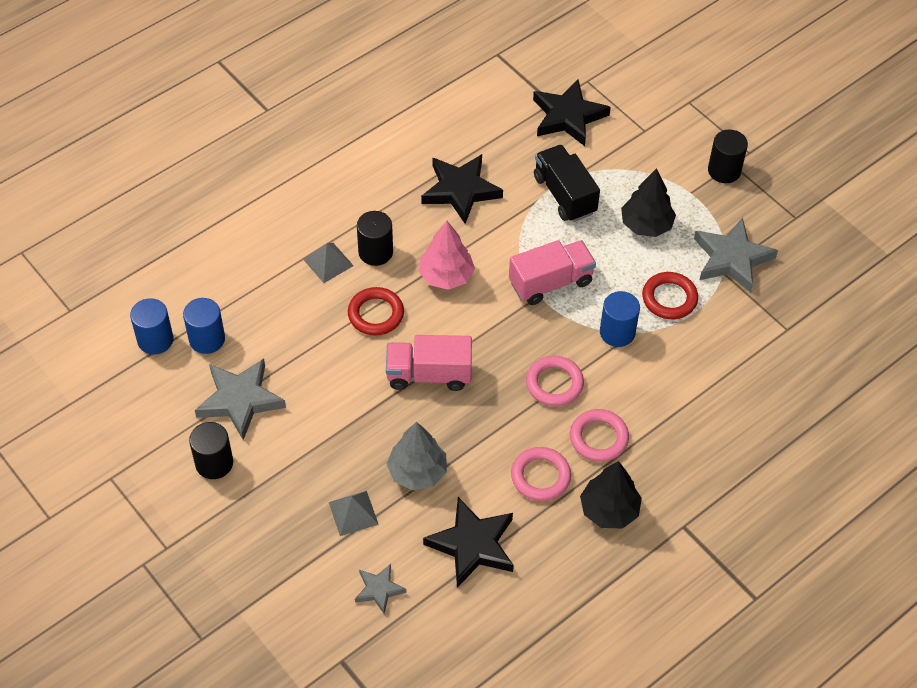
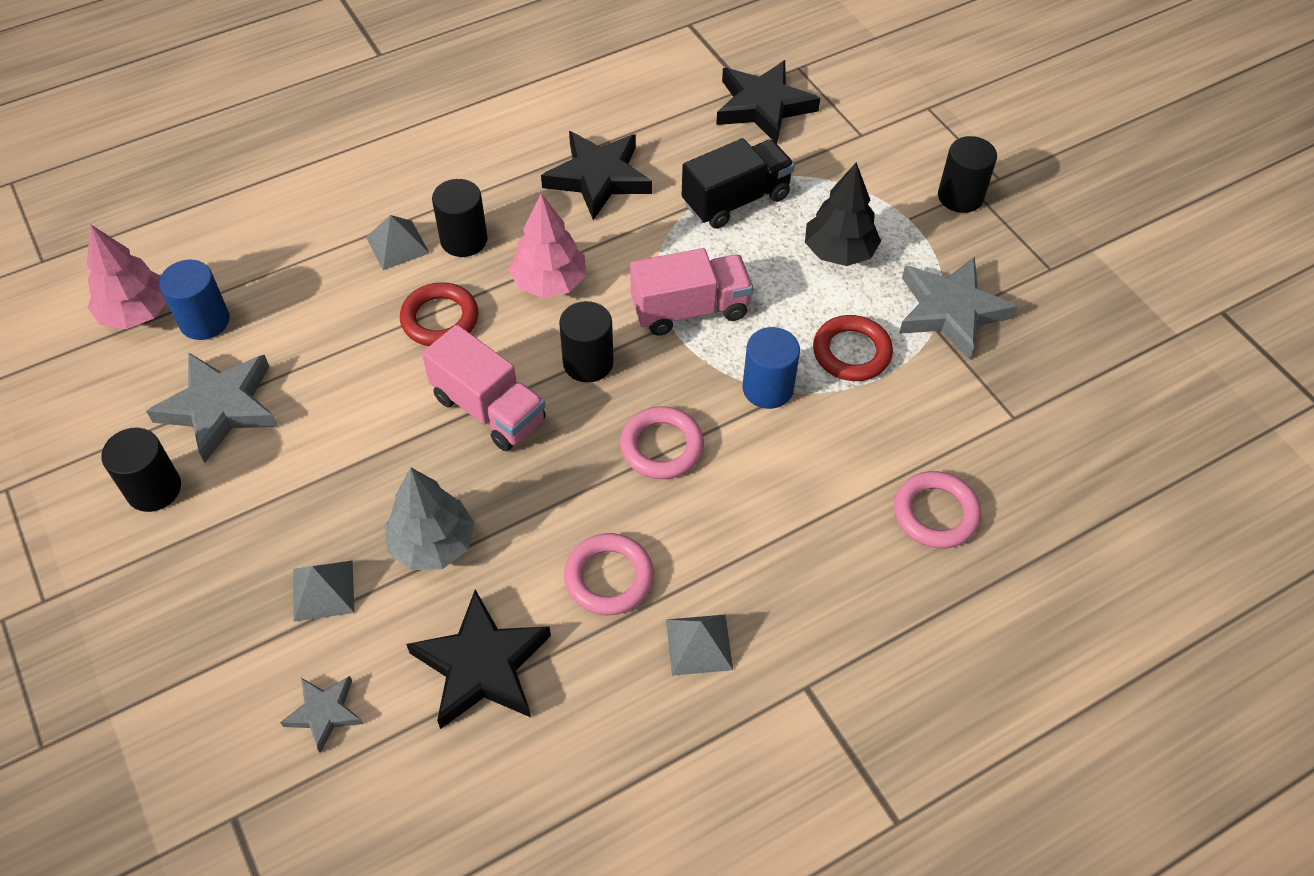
camera: 10 degrees right, 0 degrees up
(155, 340) = (137, 313): blue cylinder -> pink tree
(429, 374) = (488, 409): pink truck -> pink truck turned 150 degrees counterclockwise
(489, 331) = (588, 363): none -> black cylinder
(564, 195) = (736, 200): black truck -> black truck turned 75 degrees clockwise
(598, 438) = (707, 533): pink ring -> pink ring (935, 513)
(609, 510) = (699, 644): black tree -> grey pyramid

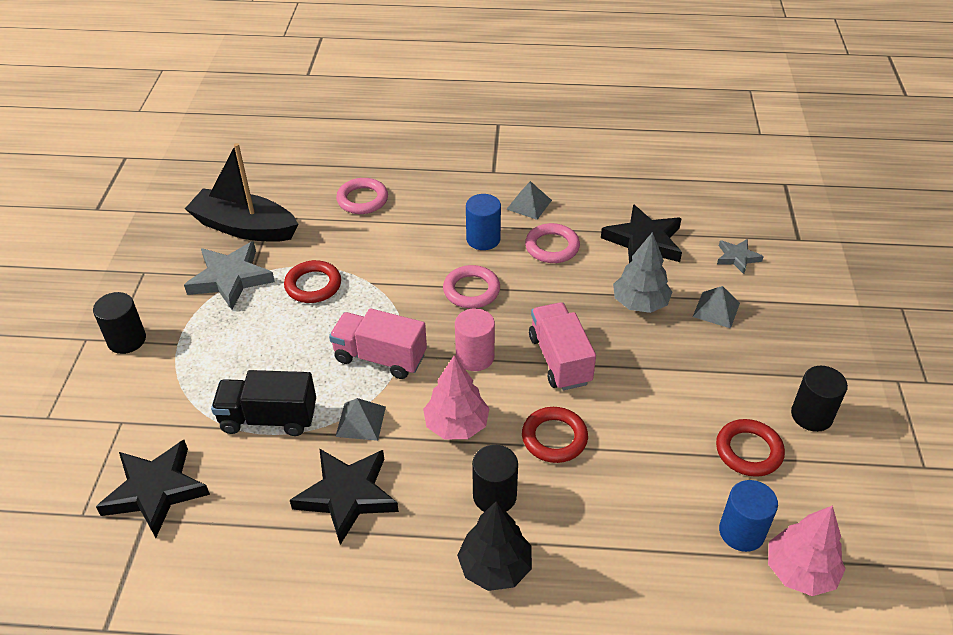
camera: 145 degrees left, 10 degrees down
(220, 407) = (748, 451): grey star -> red ring
(397, 245) = (550, 520): grey pyramid -> grey pyramid (360, 421)
(588, 363) = (475, 357): black cylinder -> pink cylinder
(767, 388) = (382, 290): blue cylinder -> blue cylinder (483, 239)
(839, 252) = (247, 345): black tree -> black tree (495, 567)
(1024, 383) = (244, 227): none -> black boat

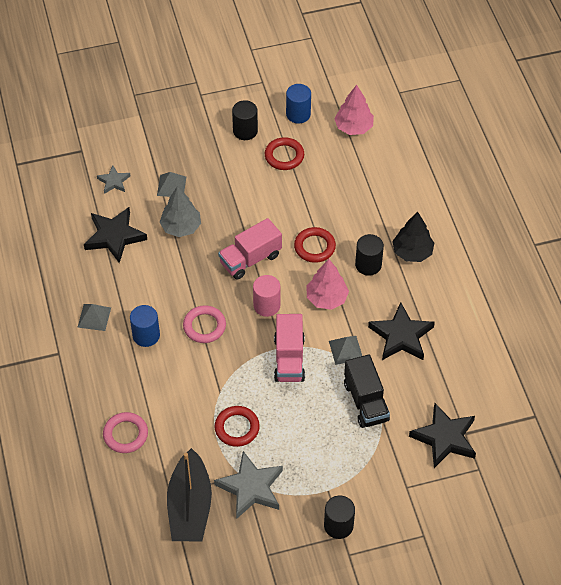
camera: 110 degrees left, 10 degrees up
(552, 247) = (140, 290): pink ring -> none
(741, 532) = (340, 153): blue cylinder -> blue cylinder (298, 114)

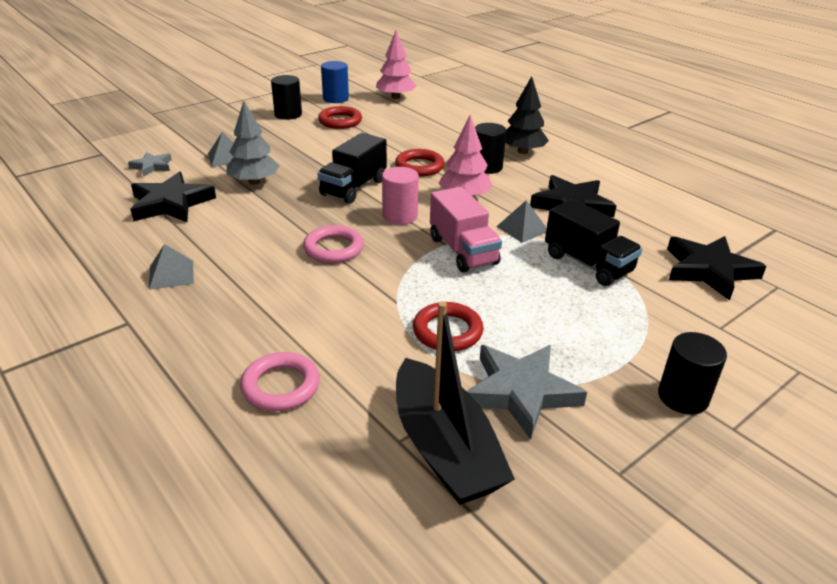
camera: 25 degrees left, 20 degrees down
(146, 335) = (257, 274): blue cylinder -> none
(250, 259) = (353, 188): pink truck -> black truck

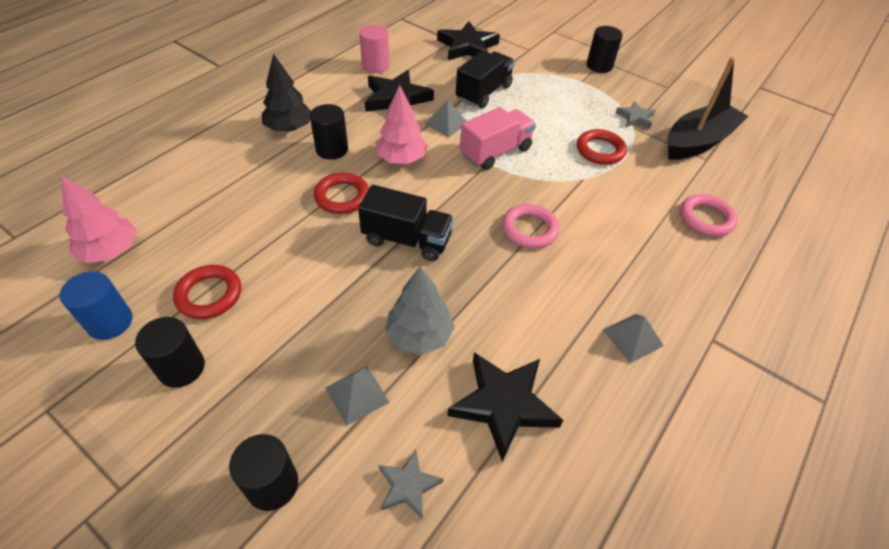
camera: 105 degrees left, 15 degrees up
(192, 133) = (272, 484): none -> black cylinder
(400, 216) = (453, 196): pink cylinder -> pink cylinder (375, 66)
(520, 392) = (635, 118): grey star -> grey star, size x0.54

